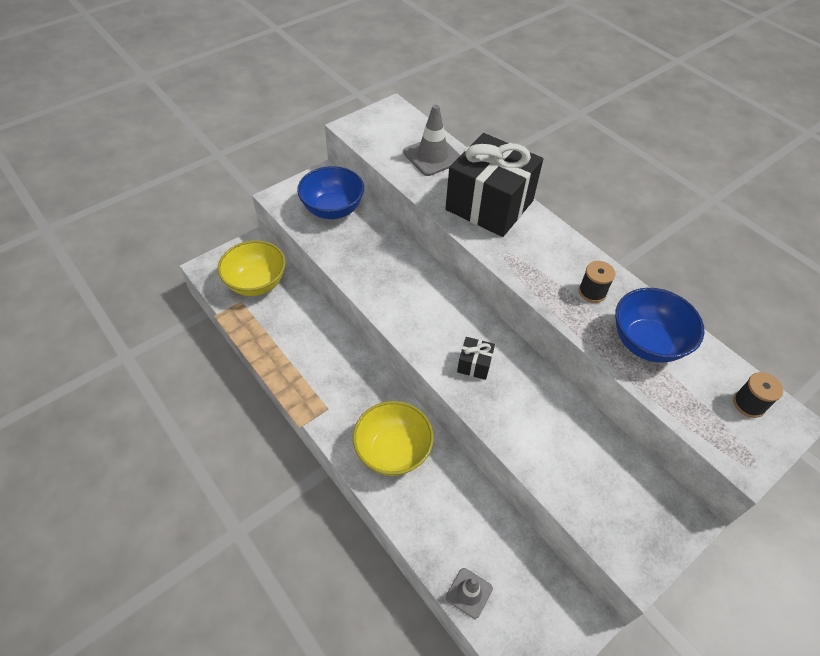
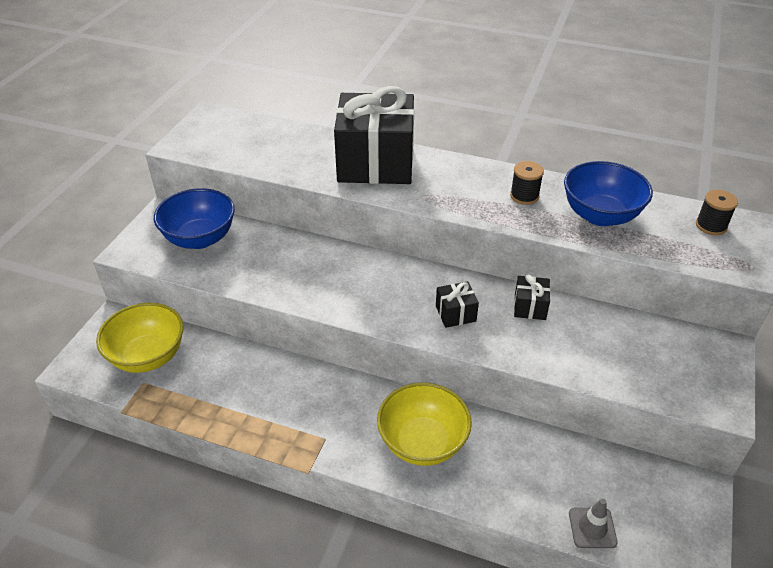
camera: 30 degrees left, 10 degrees down
(432, 156) = (285, 142): grey traffic cone -> none
(540, 390) = (530, 307): none -> black gift

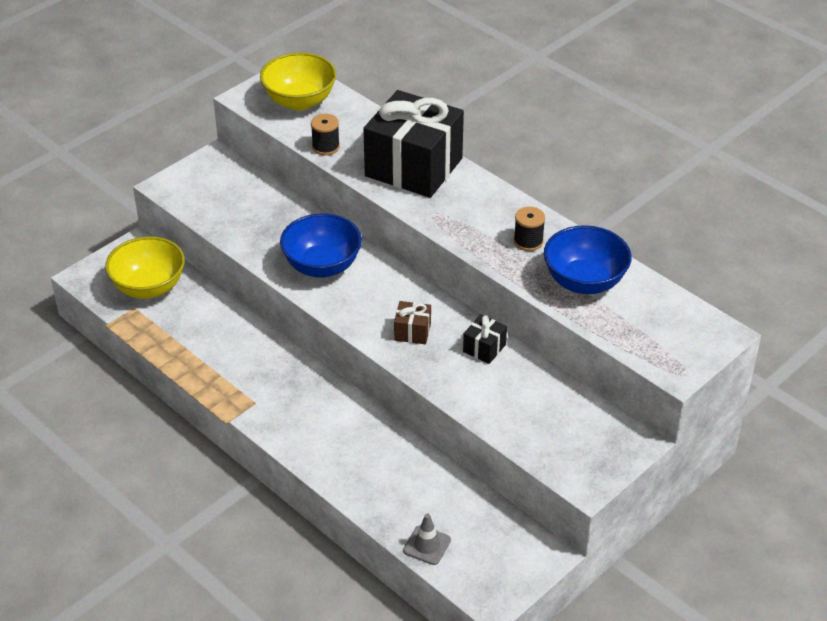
camera: 25 degrees right, 0 degrees up
(200, 238) = (233, 193): blue bowl -> blue bowl (322, 266)
(422, 443) = (333, 434): yellow bowl -> yellow bowl (299, 101)
(455, 313) = (412, 332): black gift -> brown gift
(711, 226) = (683, 324): black spool -> black spool (325, 147)

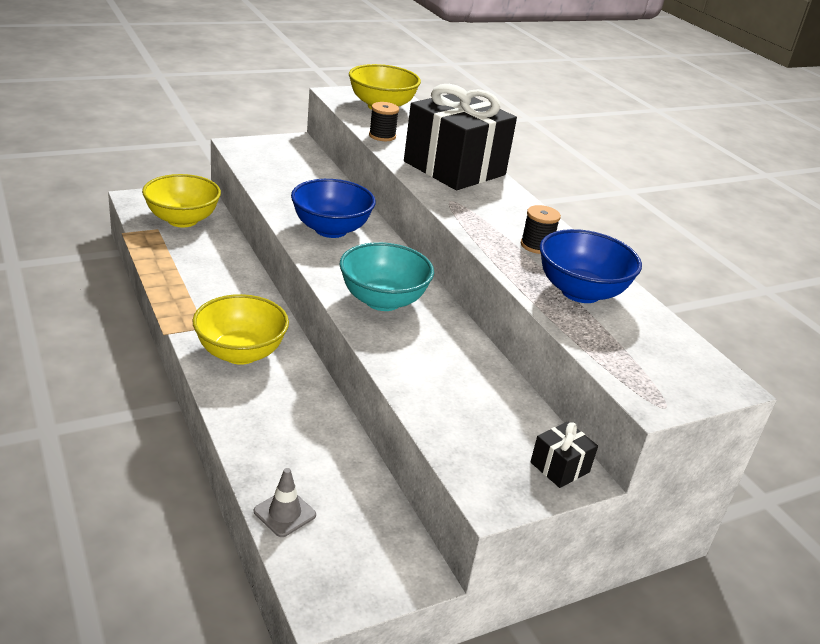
camera: 15 degrees right, 10 degrees down
(302, 417) = (240, 353): none -> yellow bowl
(412, 332) = (383, 300): brown gift -> turquoise bowl
(484, 348) = (449, 335): black gift -> black gift (560, 467)

